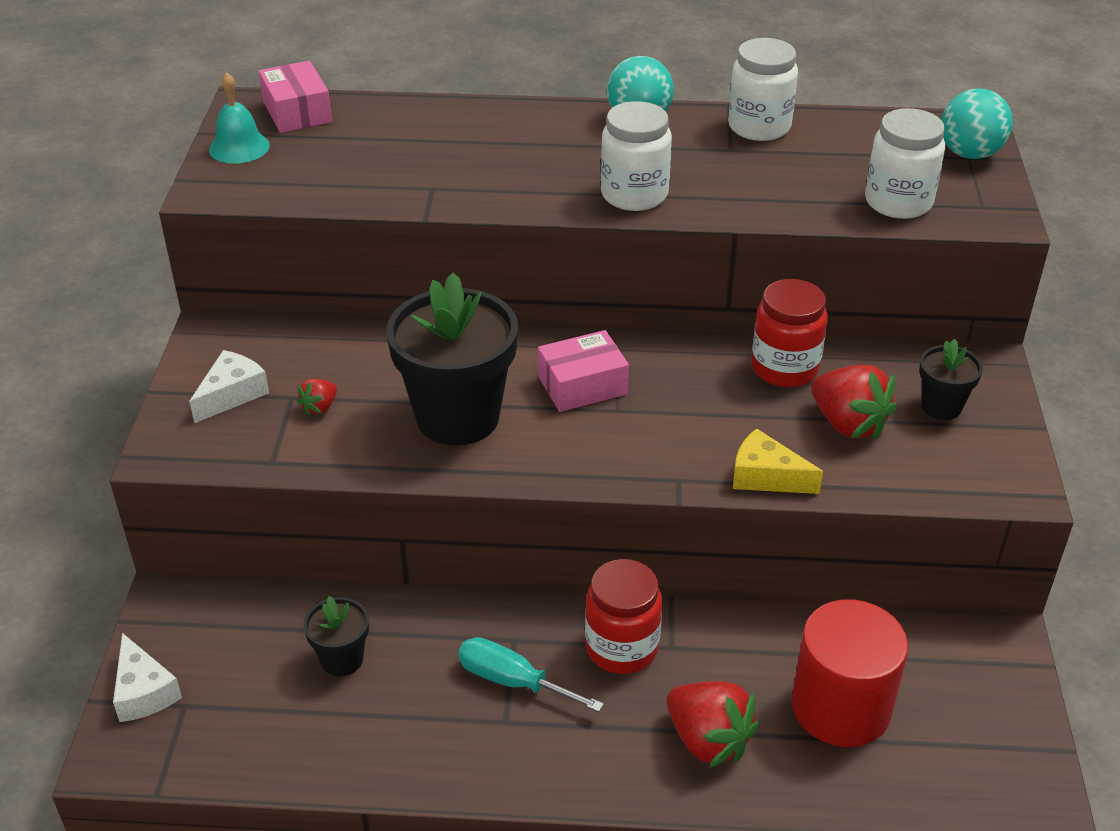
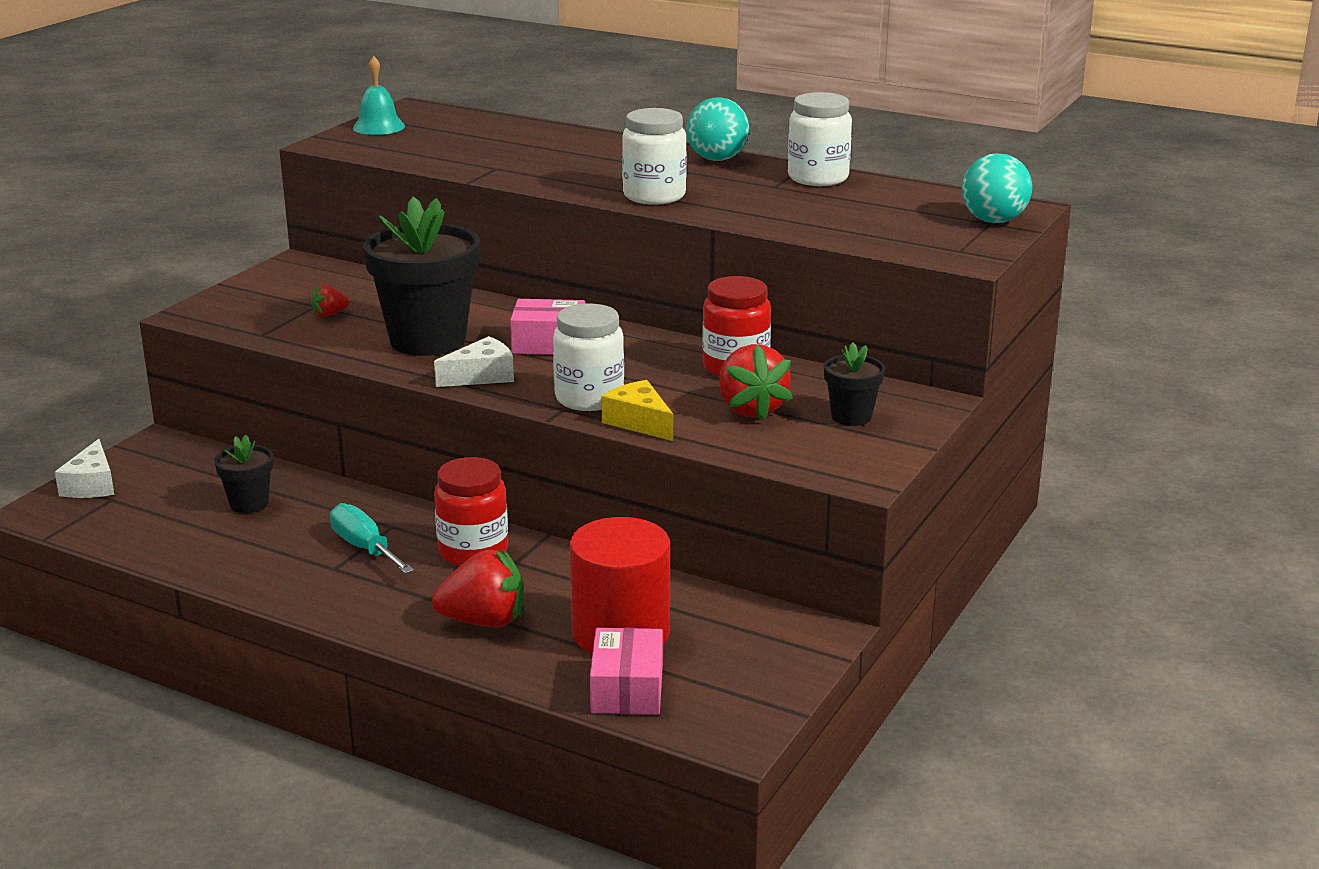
camera: 25 degrees right, 15 degrees down
(232, 394) = (274, 296): white cheese -> white cheese (482, 376)
(297, 112) = (446, 116): pink box -> pink box (627, 689)
(708, 740) = (484, 621): red strawberry -> red strawberry turned 75 degrees counterclockwise
(898, 202) = (882, 236): white jar -> white jar (589, 398)

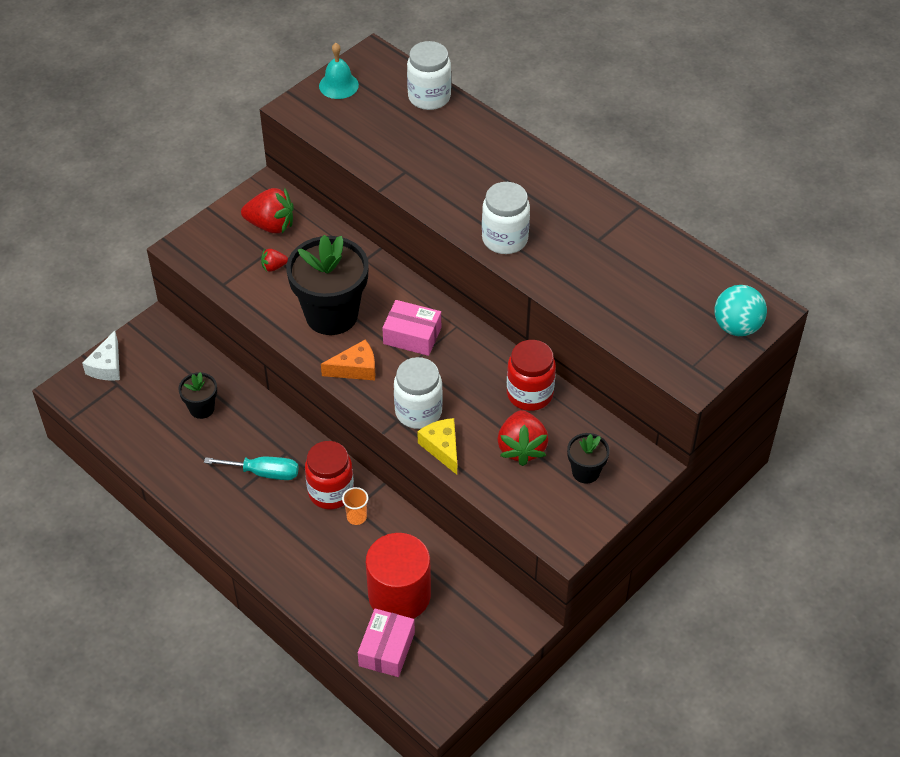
camera: 15 degrees right, 25 degrees up
(364, 548) = (264, 473): turquoise screwdriver -> turquoise screwdriver turned 120 degrees clockwise
(482, 376) = (355, 369): white cheese -> orange cheese
(484, 621) = (319, 564): red strawberry -> red strawberry (271, 225)
(522, 569) = (356, 517): none -> orange cup
(717, 159) = (572, 187): turquoise ball -> none
(818, 178) = (635, 233): white jar -> white jar (429, 97)

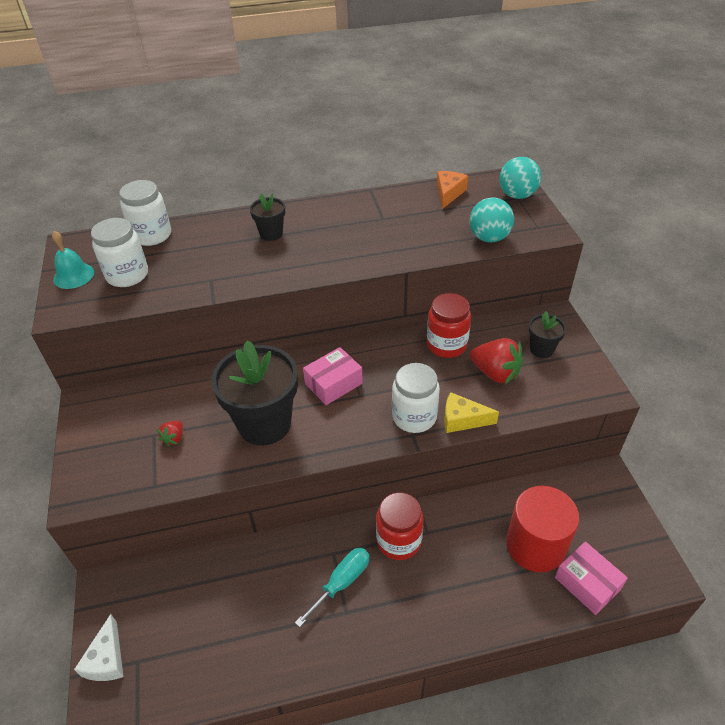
camera: 55 degrees left, 5 degrees down
(107, 366) = (106, 659): white cheese -> white cheese turned 45 degrees clockwise
(202, 408) = (231, 597): black flower pot -> black flower pot (271, 234)
(271, 225) = (127, 417): red strawberry -> none
(355, 369) = (336, 436): orange cheese -> orange cheese (448, 193)
(356, 517) = (437, 535): orange cup -> none
(505, 239) = (337, 259): white jar -> white jar (127, 275)
(637, 334) = (489, 238): none -> turquoise ball

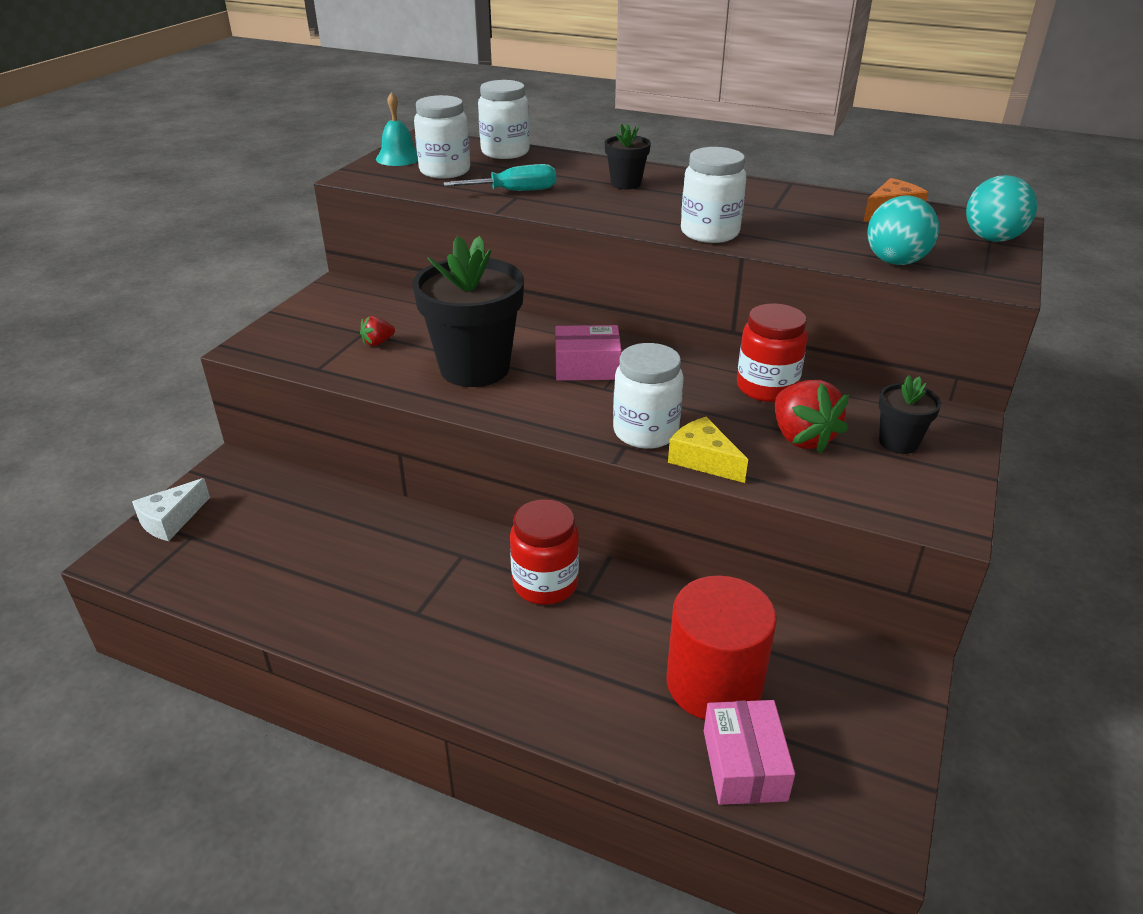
camera: 35 degrees right, 10 degrees down
(341, 582) = (441, 585): turquoise screwdriver -> turquoise screwdriver (515, 191)
(368, 259) = (709, 233): none -> white jar

